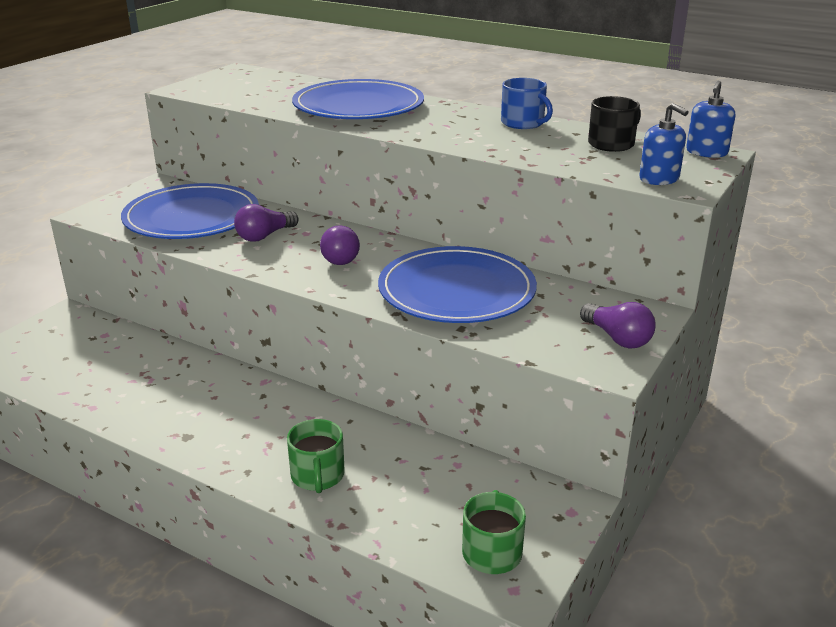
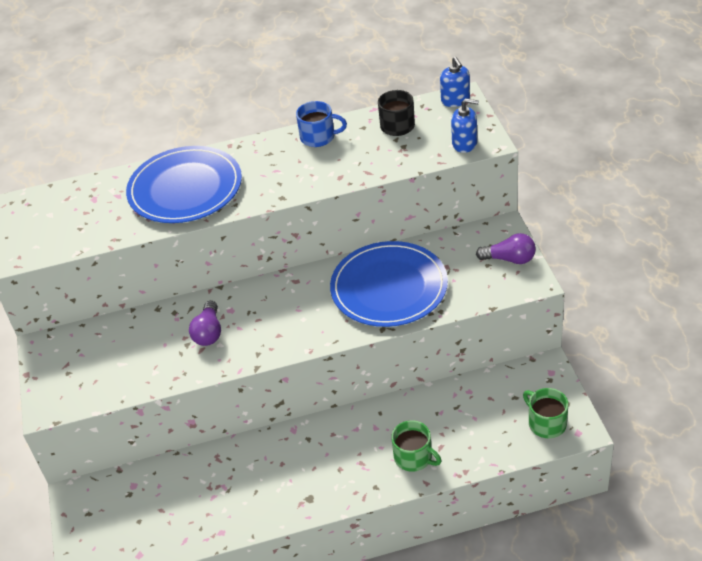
camera: 40 degrees left, 15 degrees up
(192, 217) = (129, 355): blue plate -> none
(341, 257) = (286, 312): purple light bulb -> none

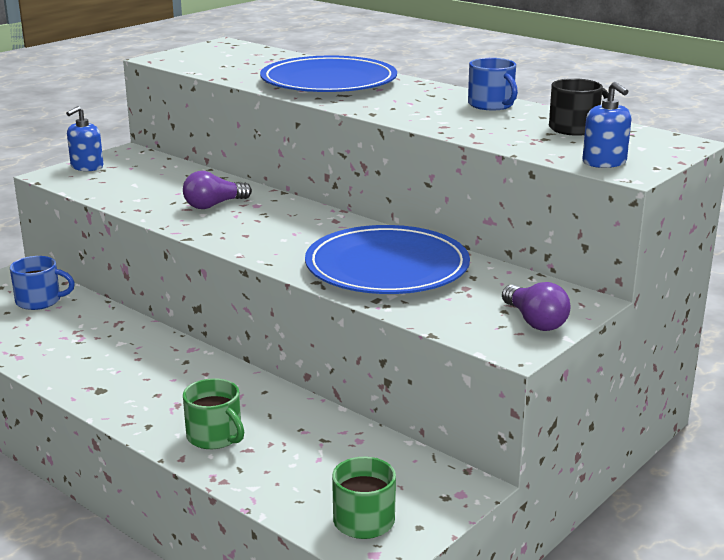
camera: 50 degrees right, 20 degrees down
(138, 495) = (39, 301): none -> blue mug
(414, 457) = (215, 436): green mug -> green mug turned 45 degrees counterclockwise
(455, 100) = (673, 141): blue soap dispenser -> blue soap dispenser (87, 167)

